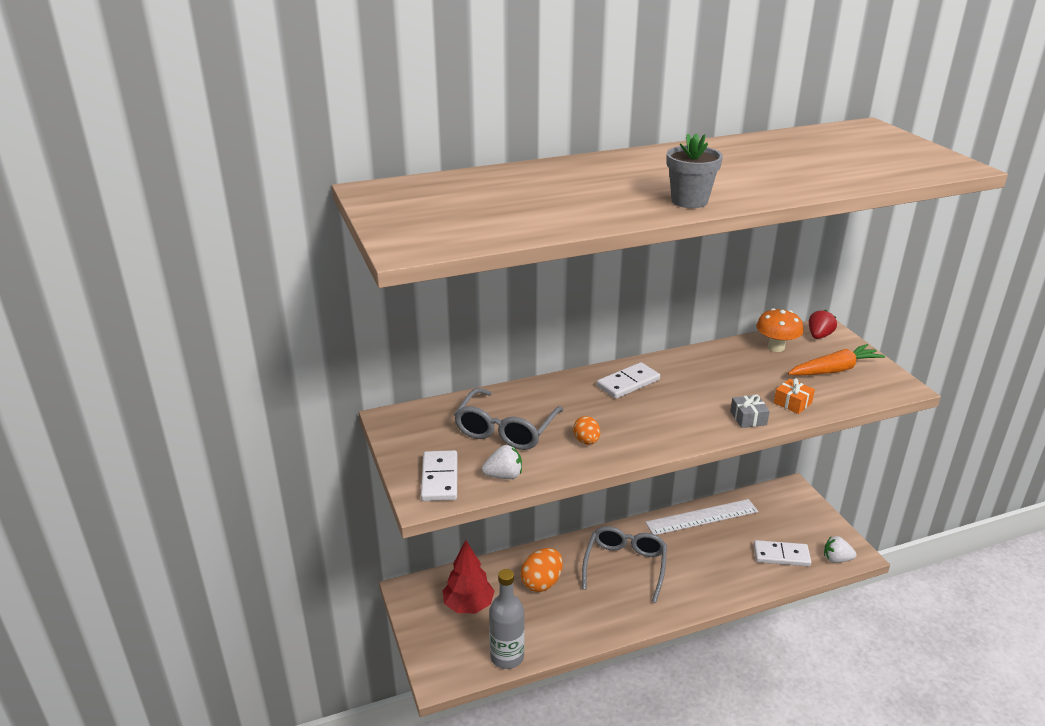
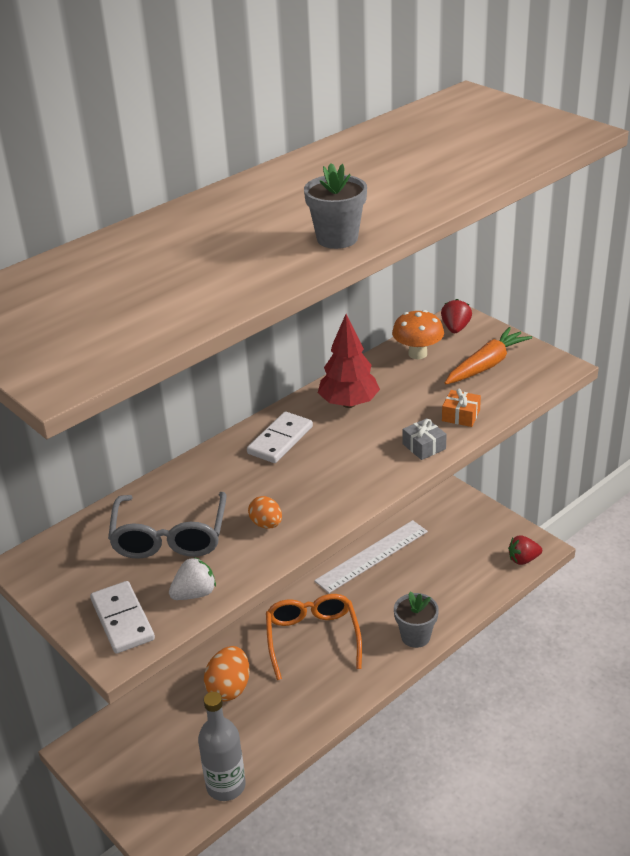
camera: 20 degrees left, 5 degrees up
(468, 605) = (157, 742): red tree -> red tree (349, 403)
(625, 566) = (312, 638): grey glasses -> orange glasses
(713, 592) = (415, 636): none -> grey flower pot
(781, 555) = (468, 573): white domino -> none
(836, 559) = (523, 559): white strawberry -> red strawberry

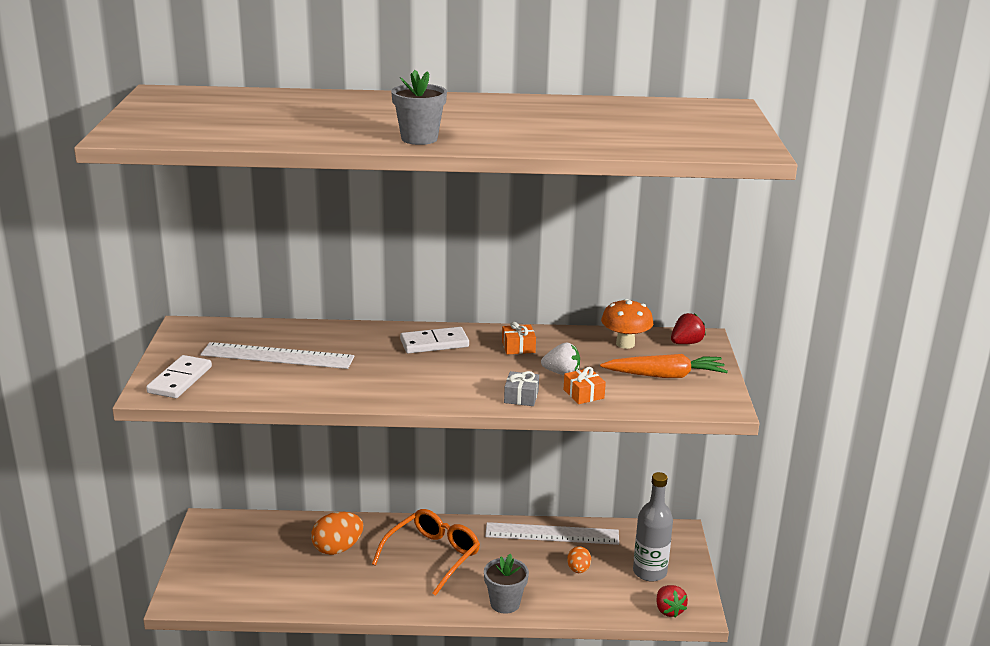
camera: 40 degrees right, 10 degrees down
(170, 537) = (277, 356): grey glasses -> white ruler
(194, 594) = (237, 390): white strawberry -> white strawberry (562, 373)
(226, 786) = (254, 600): grey bottle -> grey bottle (649, 572)
(266, 524) = (340, 381): orange egg -> orange egg (578, 570)
(349, 403) = (518, 347): red tree -> orange gift
(523, 559) = (669, 610): red strawberry -> red strawberry turned 135 degrees counterclockwise

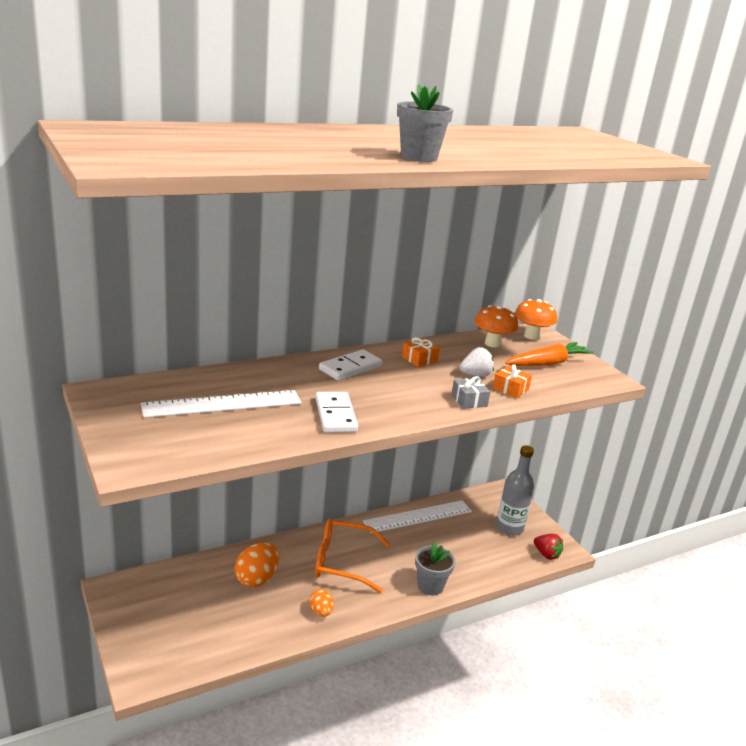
camera: 30 degrees left, 0 degrees up
(180, 380) = (147, 447): white domino -> white domino (335, 415)
(432, 556) = (342, 562): orange glasses -> orange glasses turned 90 degrees counterclockwise
(578, 570) = (460, 541): orange egg -> orange egg (321, 612)
(686, 343) = (531, 336): red strawberry -> orange mushroom

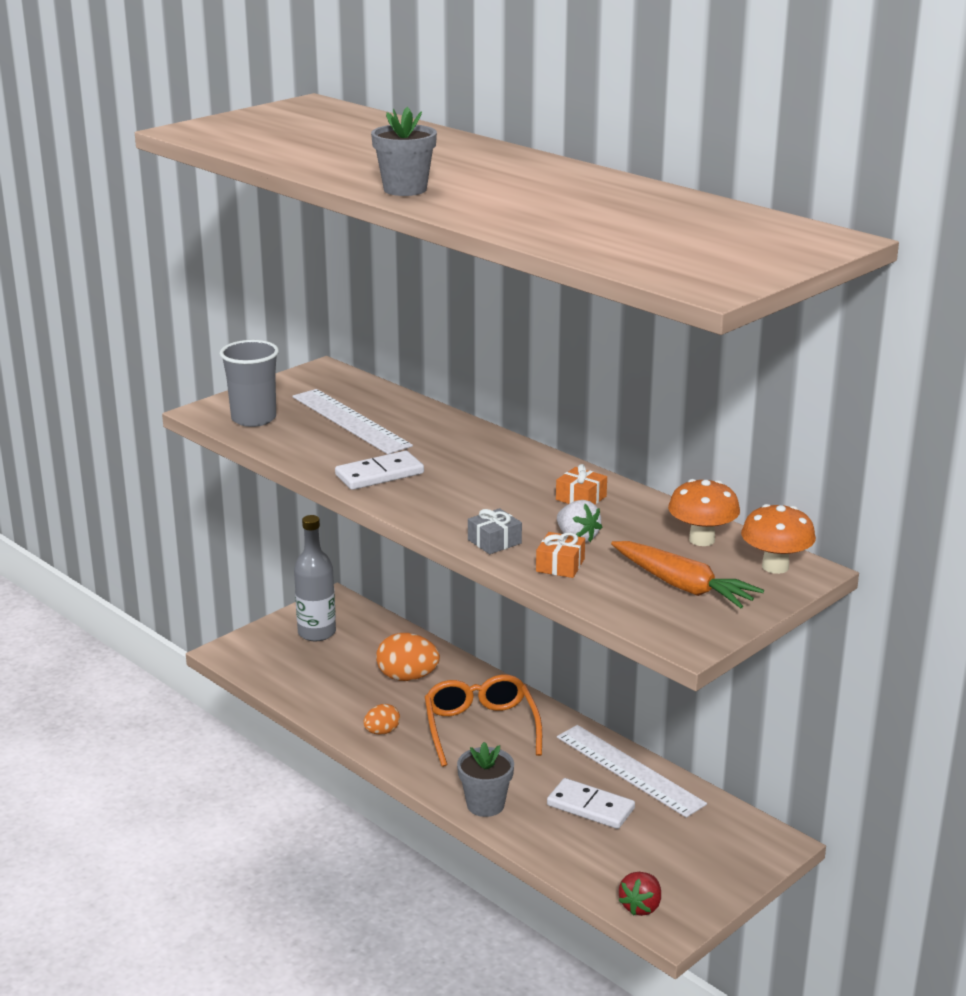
camera: 75 degrees right, 0 degrees up
(172, 445) = (254, 419): none -> grey cup
(350, 368) = (505, 463): white domino -> white domino (590, 807)
(509, 528) = (678, 861): grey bottle -> grey bottle (316, 633)

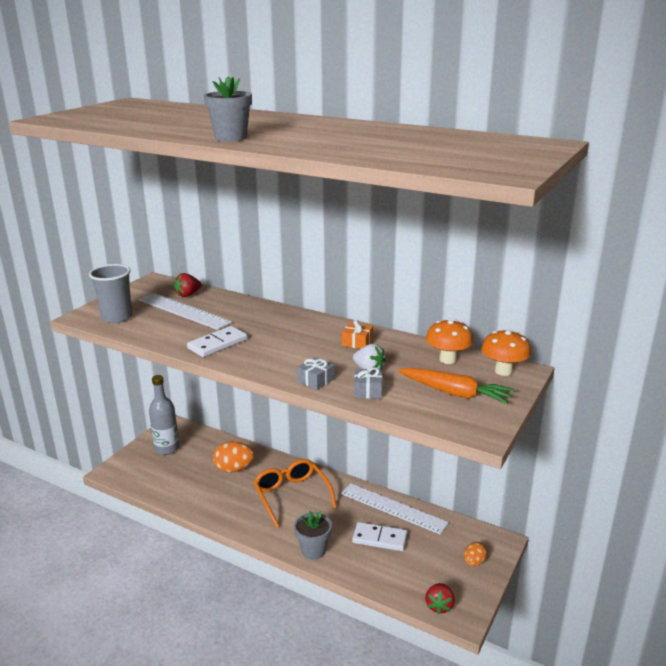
camera: 15 degrees left, 0 degrees up
(366, 397) = (188, 295): none -> red strawberry
(382, 732) = (229, 510): orange egg -> orange egg (474, 562)
(560, 565) = (368, 390): orange gift -> grey gift

